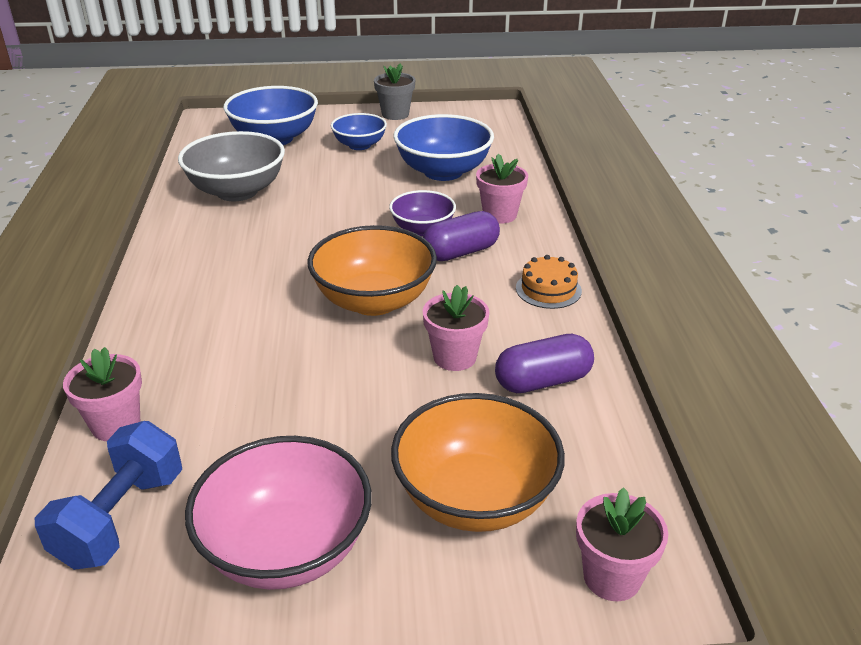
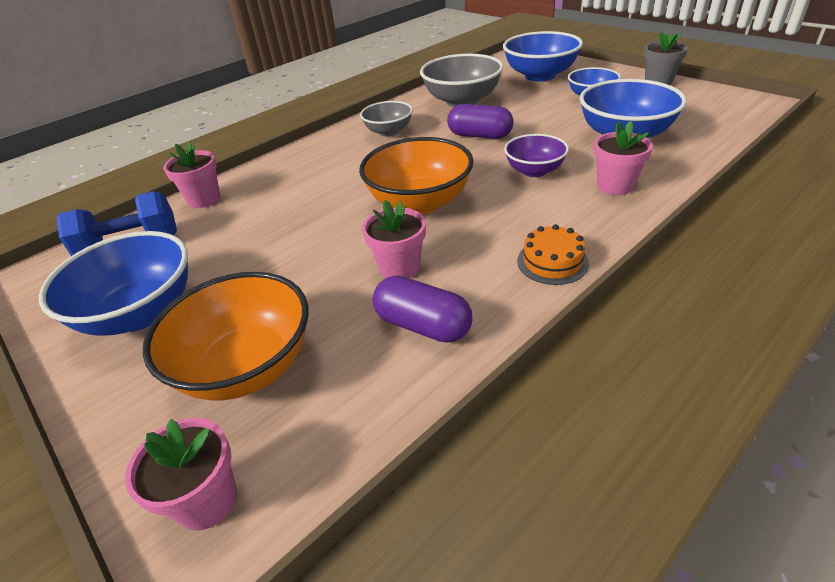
camera: 55 degrees right, 5 degrees up
(212, 253) = (388, 132): none -> grey bowl
(286, 548) = (140, 313): pink bowl -> blue bowl
(460, 252) = (533, 199): purple capsule -> purple capsule (479, 136)

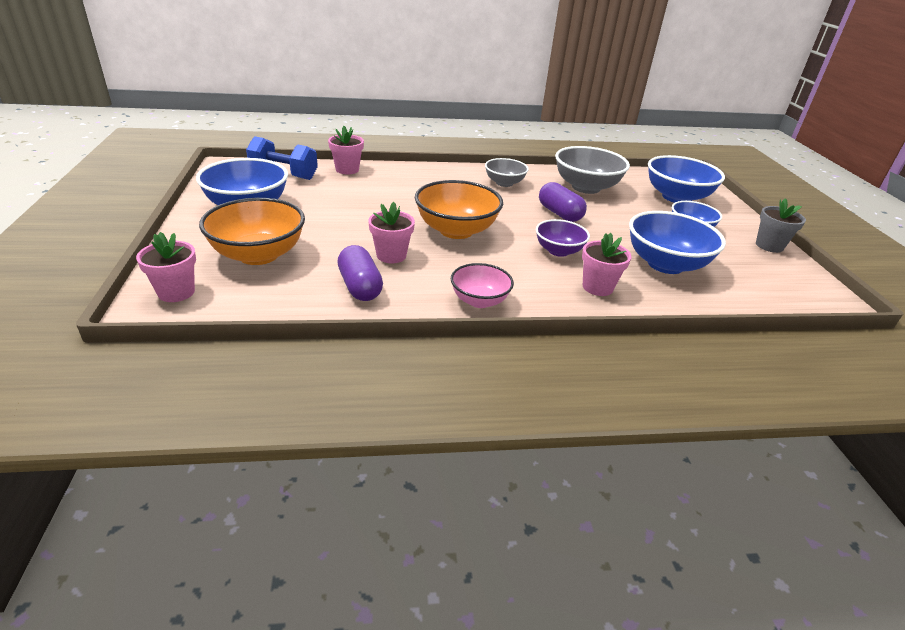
camera: 30 degrees right, 5 degrees down
(552, 262) = (479, 301): orange cake -> pink bowl

